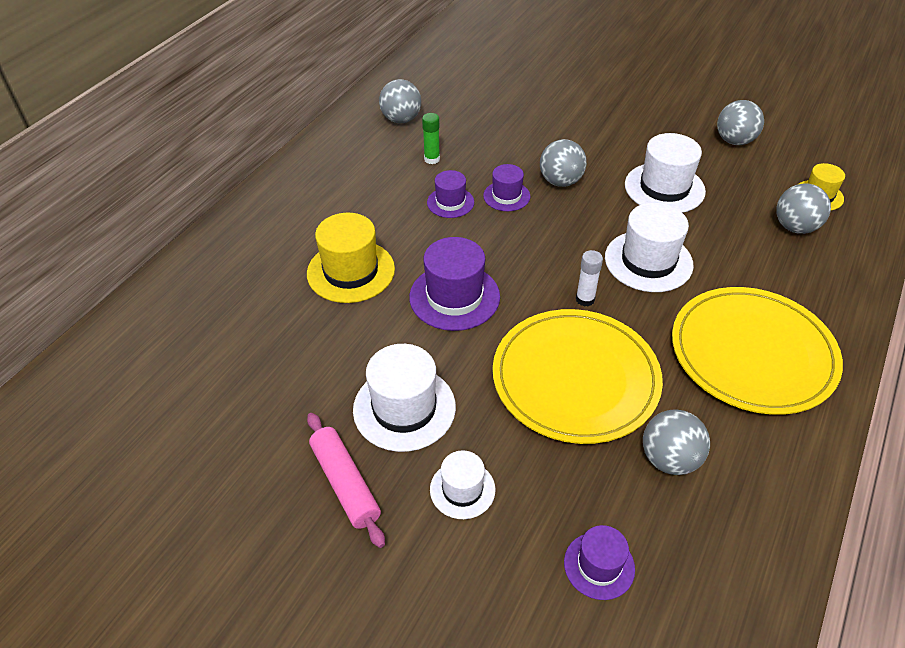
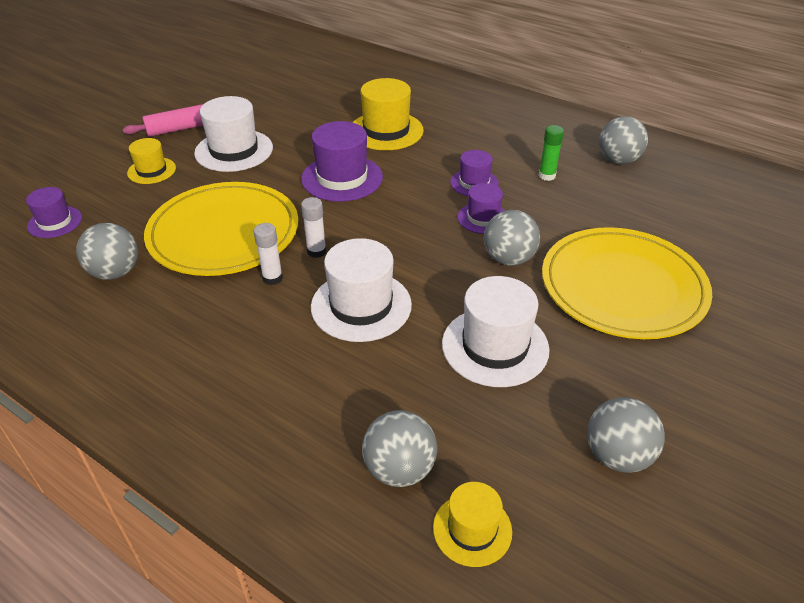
camera: 95 degrees right, 5 degrees down
(462, 489) = (151, 170): white hat -> yellow hat
(633, 324) = (272, 278): none -> white glue stick
(752, 353) = (201, 358): yellow plate -> yellow plate (623, 286)

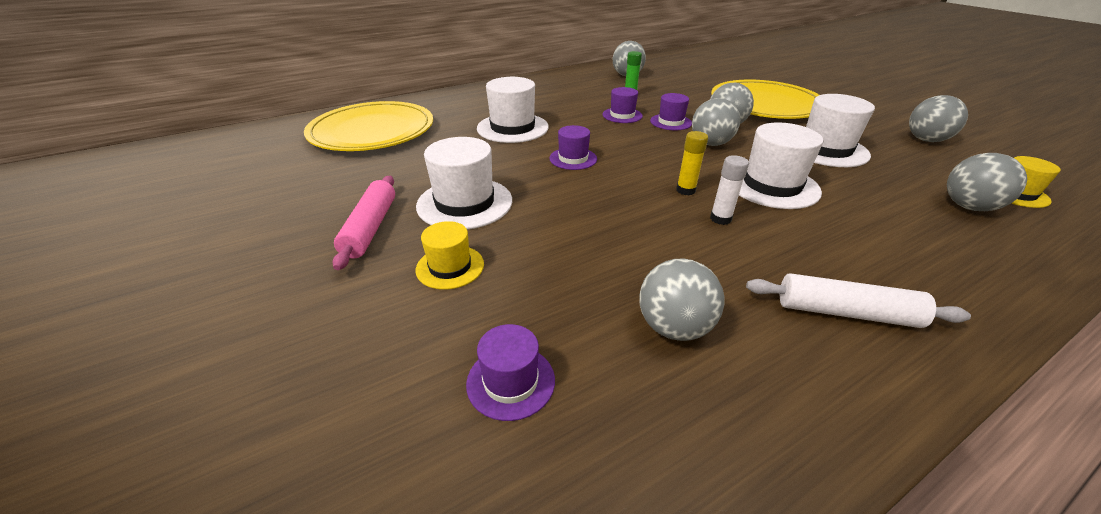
camera: 65 degrees left, 5 degrees down
(155, 356) = (846, 312): none -> white rolling pin
(224, 233) = (628, 234): yellow plate -> yellow plate (372, 131)
(316, 251) = (685, 190): white glue stick -> yellow glue stick
(342, 178) = (573, 159): purple hat -> purple hat, size x0.59
(386, 131) = (512, 128): yellow hat -> white hat
(441, 254) = (710, 143): none -> grey ball

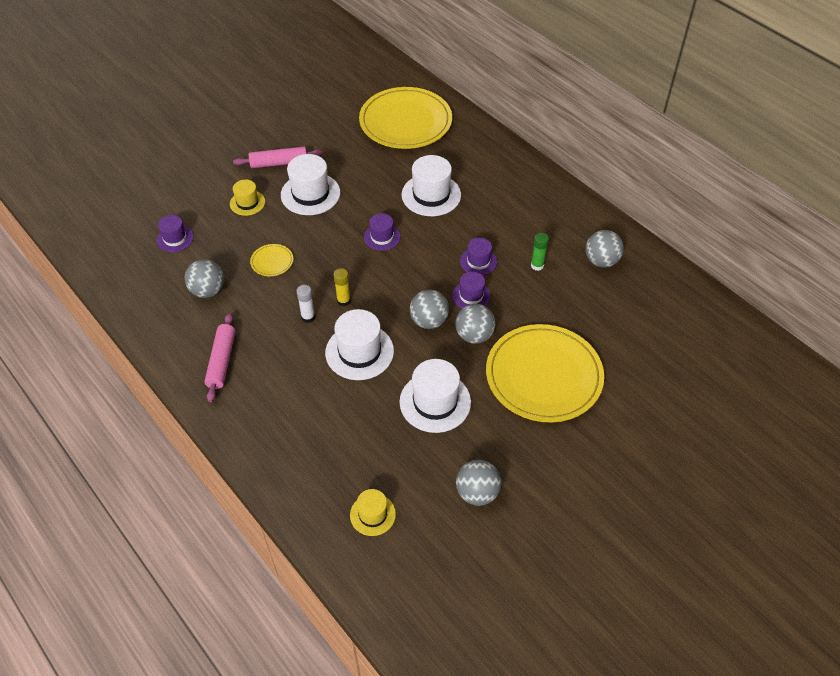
camera: 80 degrees right, 15 degrees up
(604, 246) = (272, 261): none -> yellow plate
(846, 312) = (222, 361): white rolling pin -> pink rolling pin
(968, 207) = (345, 470): grey ball -> none

